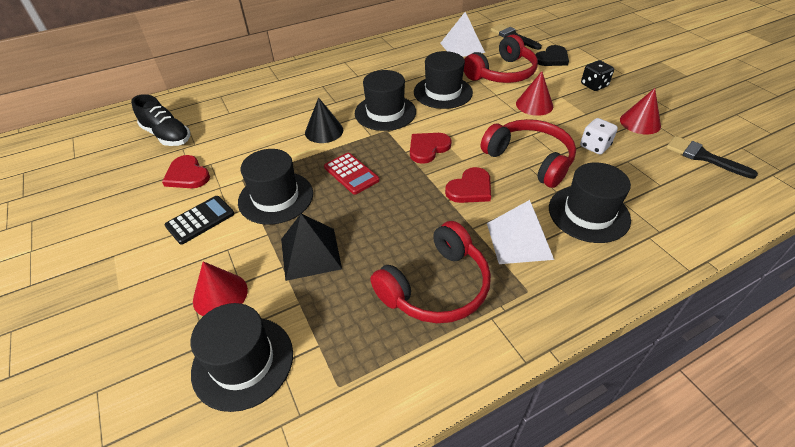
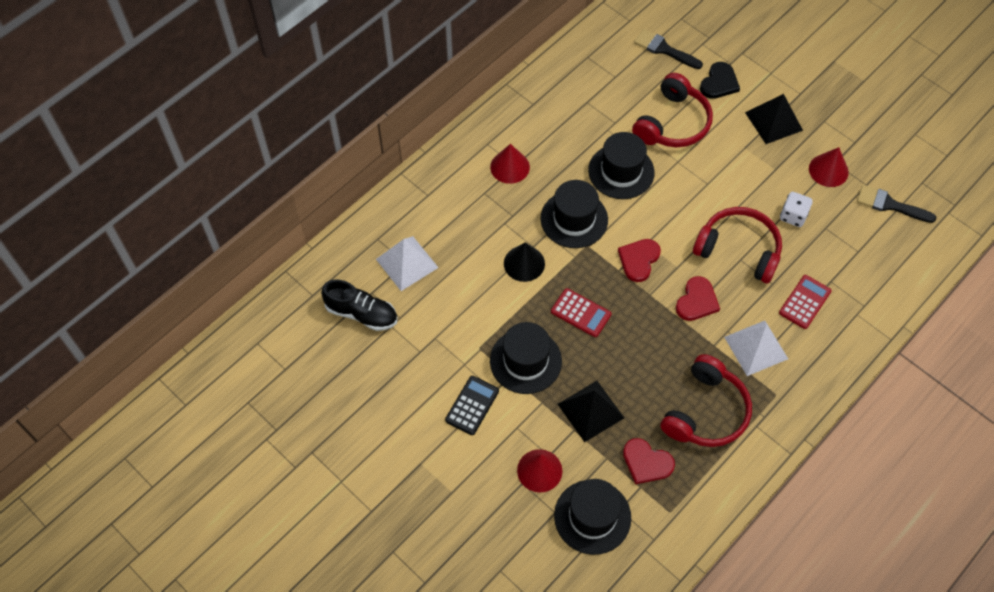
camera: 20 degrees left, 15 degrees up
(187, 175) = (422, 358): red heart -> red heart (646, 462)
(462, 47) = (612, 85): white pyramid -> white pyramid (407, 263)
(534, 105) = (721, 168): red cone -> red cone (510, 167)
(588, 213) = (804, 302): black hat -> red calculator
(594, 85) = (773, 121): black dice -> black pyramid

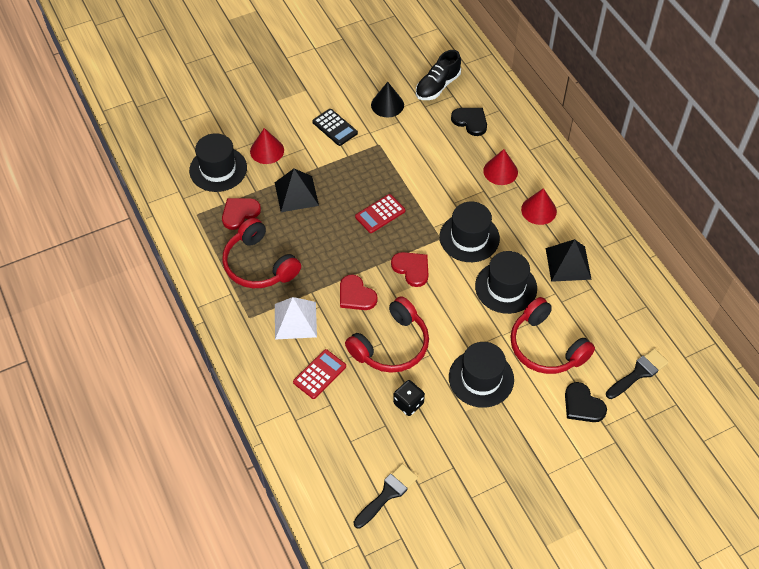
camera: 110 degrees right, 5 degrees down
(407, 263) = (470, 121): white pyramid -> black heart
(524, 263) = (440, 192): black cone -> black cone (387, 105)
(525, 361) = (355, 168): black hat -> black hat (481, 378)
(773, 121) = (520, 434): black pyramid -> black pyramid (568, 263)
(793, 216) = (408, 403): white dice -> black dice
(804, 302) = (319, 374): red calculator -> red calculator turned 105 degrees counterclockwise
(828, 170) = (446, 457): red cone -> red cone (500, 171)

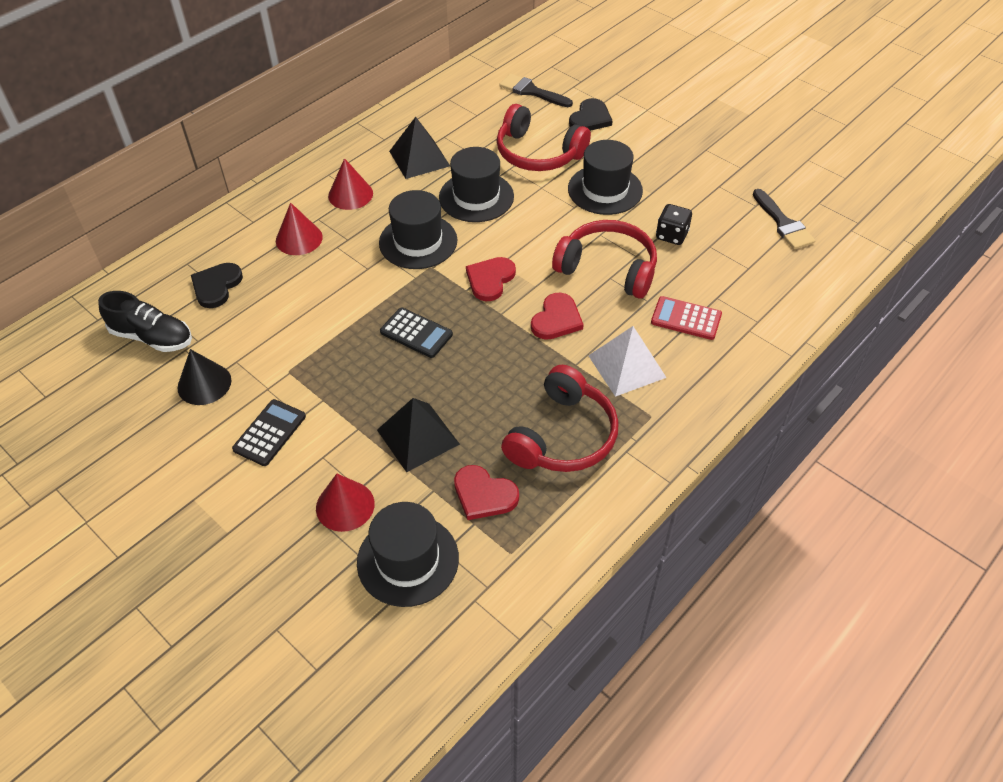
camera: 110 degrees left, 5 degrees down
(380, 214) = (416, 333): red calculator -> black calculator
(387, 494) = (783, 223): black brush -> black brush turned 135 degrees counterclockwise
(545, 347) = (538, 153): red headphones -> red headphones turned 90 degrees clockwise

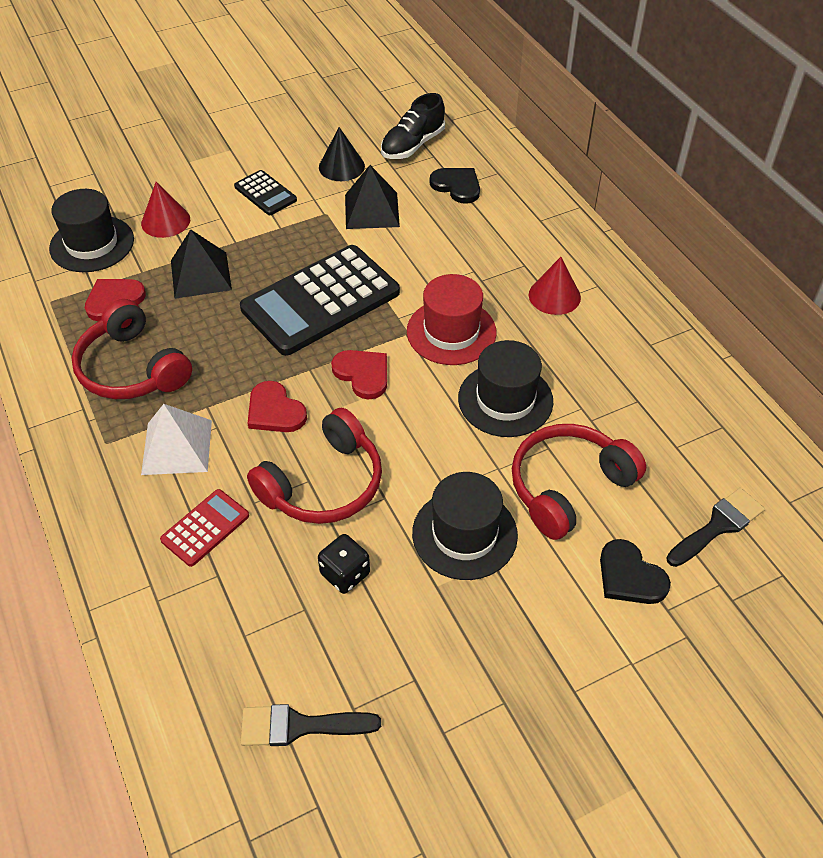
camera: 110 degrees right, 0 degrees up
(299, 239) = (498, 246): red cone -> none
(416, 333) = (320, 301): black calculator -> black calculator, size x2.13
(418, 242) = (451, 332): black hat -> red hat
(419, 158) = (599, 367): black pyramid -> black pyramid (371, 210)

